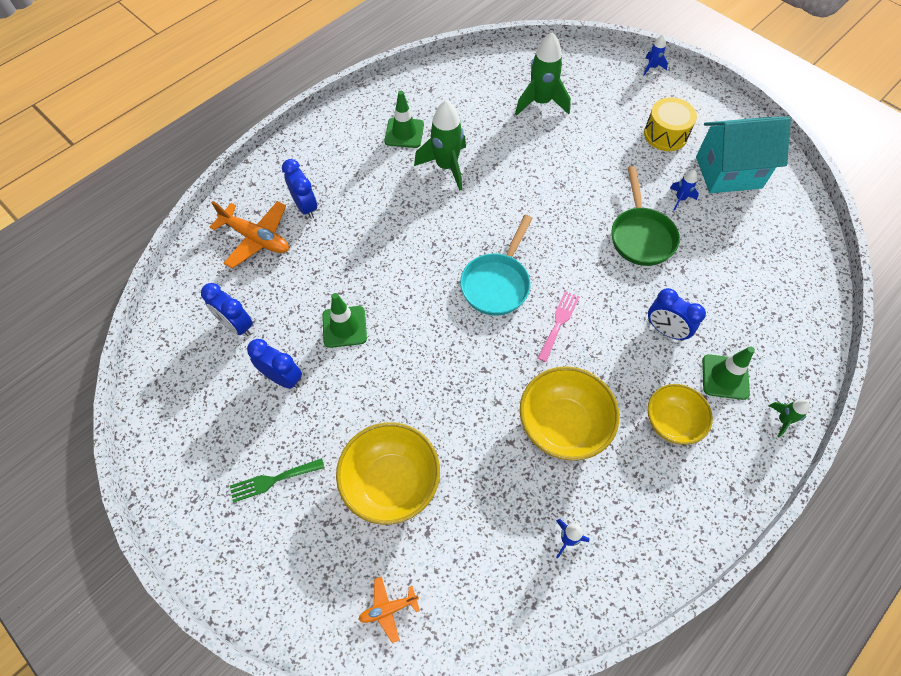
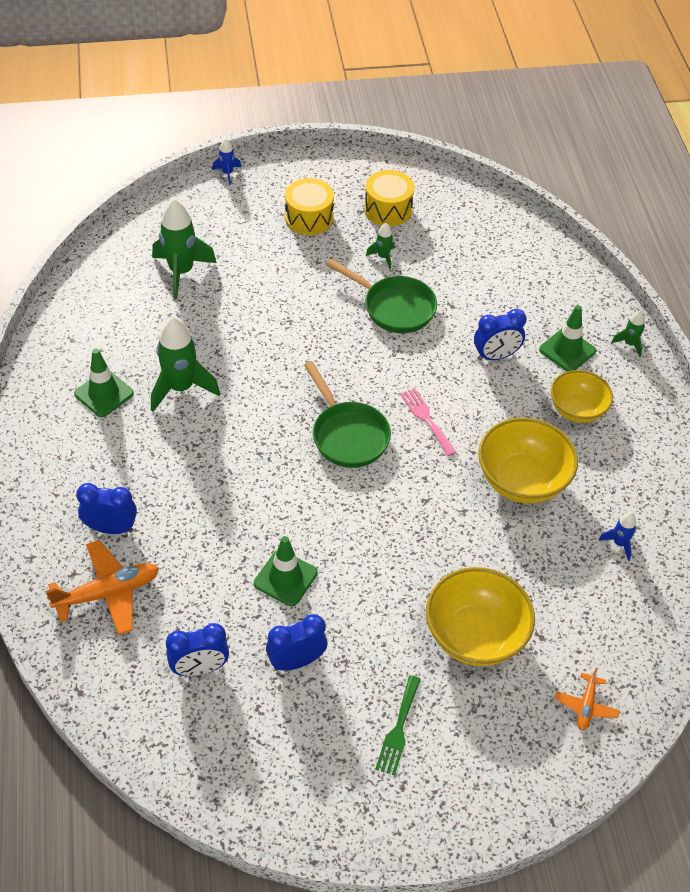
camera: 55 degrees left, 10 degrees down
(497, 283) = (347, 435): turquoise pan -> green pan
(680, 199) = (383, 257): blue rocket -> green rocket
(728, 172) = (388, 209): turquoise house -> yellow drum

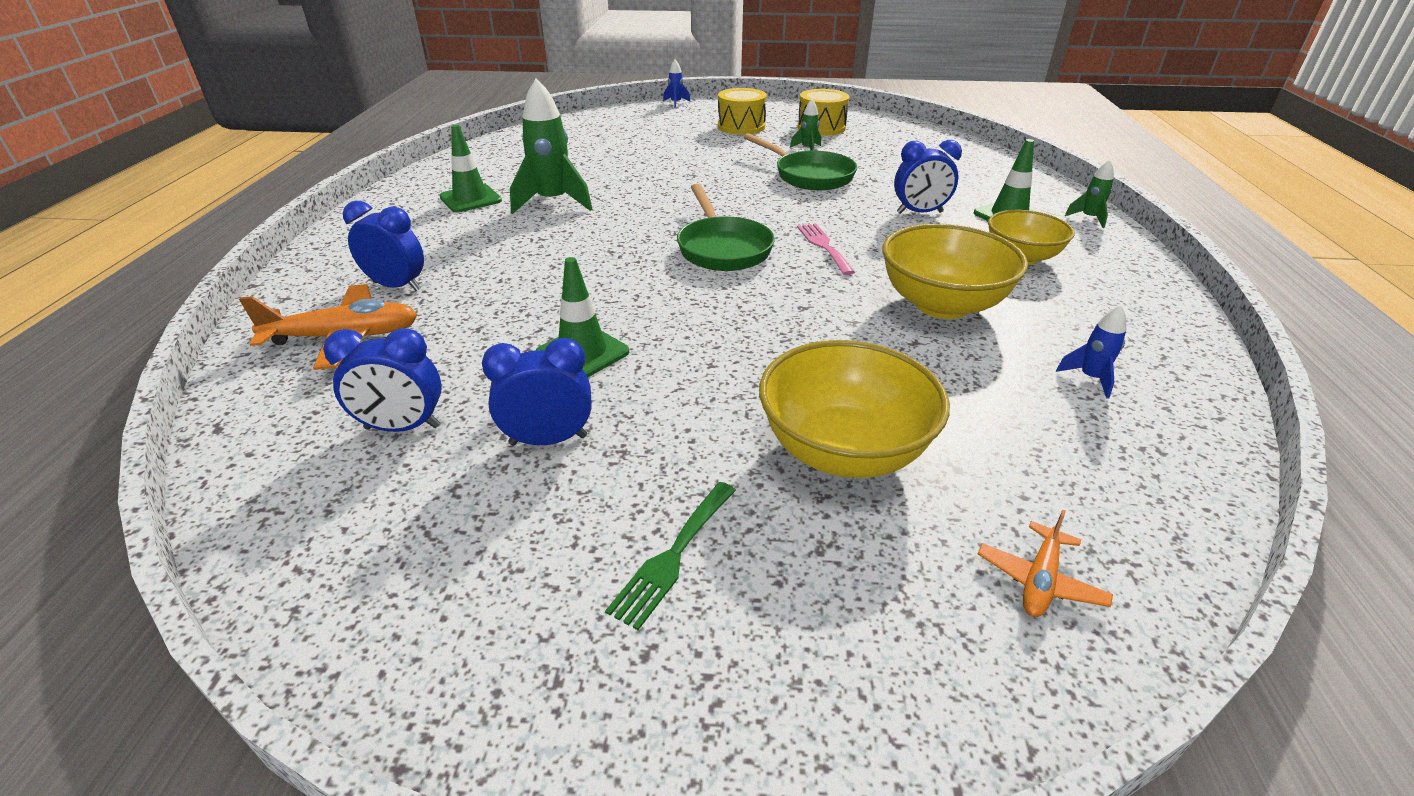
camera: 15 degrees right, 15 degrees down
(181, 272) = (601, 143): green rocket -> none

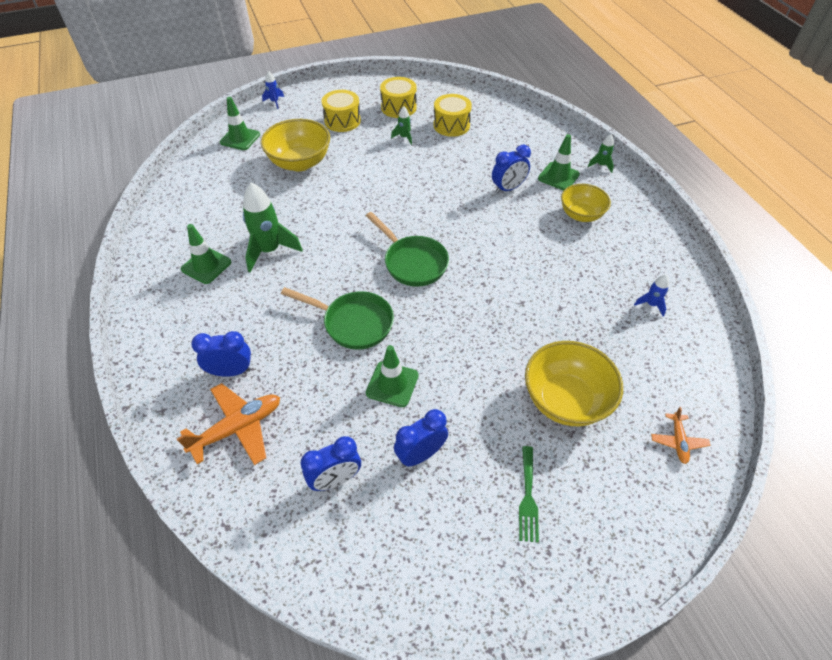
camera: 25 degrees left, 15 degrees up
(611, 120) = (240, 138): none -> green traffic cone
(809, 176) = (422, 168): green pan -> green pan (353, 323)
(823, 246) = (470, 240): pink fork -> none
(880, 150) = (451, 125): none -> yellow drum
(941, 305) = (559, 272): yellow bowl -> yellow bowl (300, 163)

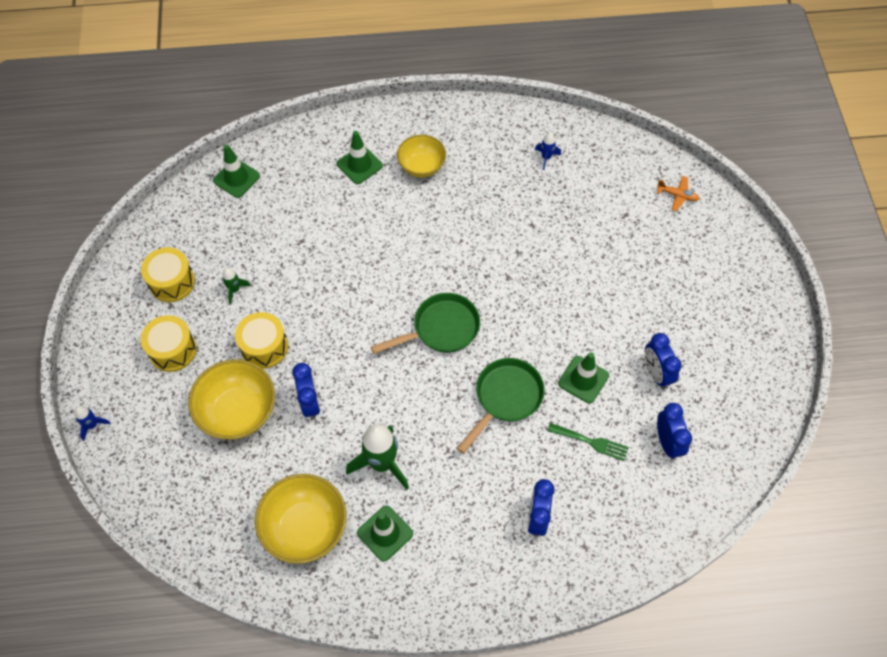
camera: 75 degrees left, 10 degrees up
(237, 428) = (602, 516): orange plane -> none
(240, 138) = (158, 477): green traffic cone -> green traffic cone (236, 178)
(451, 125) = (232, 236): yellow drum -> yellow drum (264, 347)
(508, 188) = (362, 214): blue clock -> blue clock (310, 403)
(528, 497) = (705, 309): green fork -> green fork (591, 442)
(565, 400) = (627, 255): yellow bowl -> yellow bowl (305, 528)
(601, 165) = (356, 123): green rocket -> none

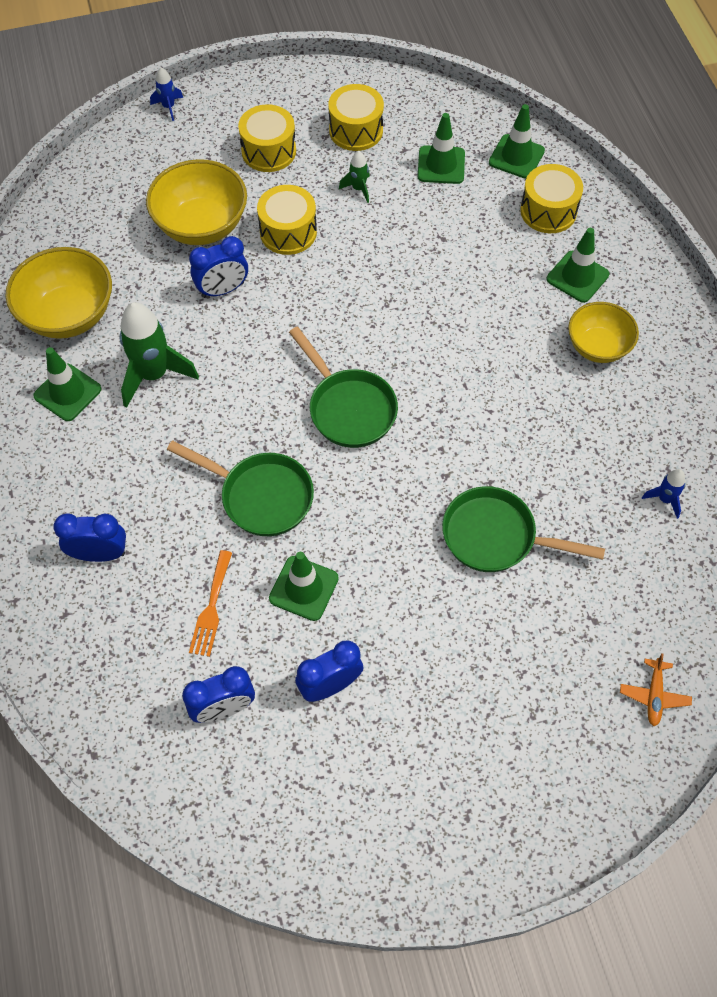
camera: 80 degrees right, 0 degrees up
(228, 229) = (441, 165): none -> green traffic cone
(295, 169) = (548, 211): none -> yellow drum
(560, 256) = (496, 537): none -> green pan
(591, 442) = (211, 608): green fork -> orange fork

